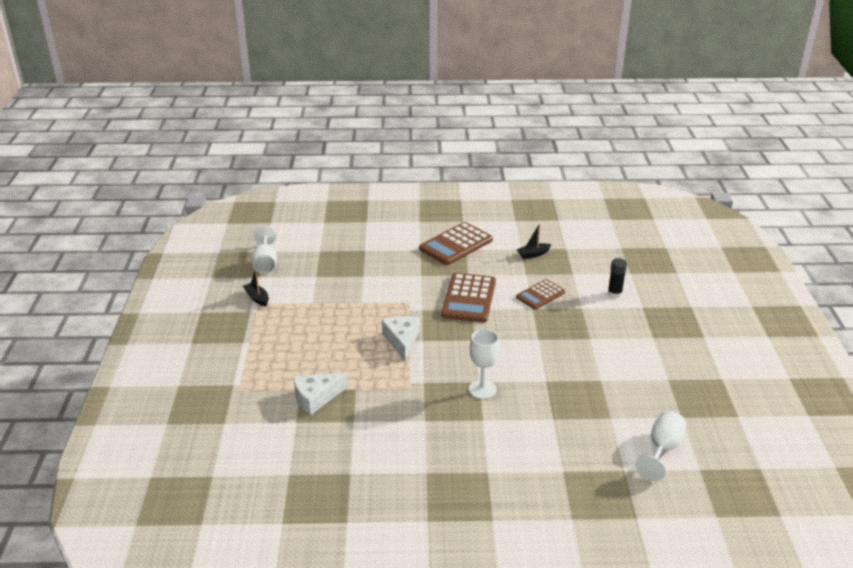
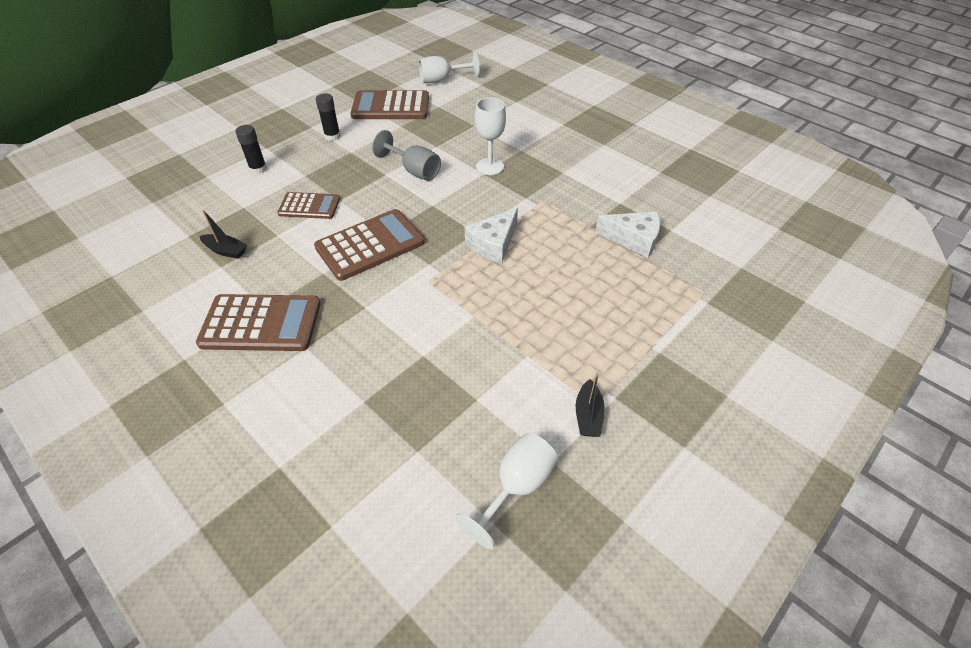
camera: 135 degrees left, 15 degrees up
(525, 353) = (414, 171): none -> grey goblet
(624, 340) = (332, 136): none -> black glue stick
(641, 391) = (390, 106): none -> brown calculator

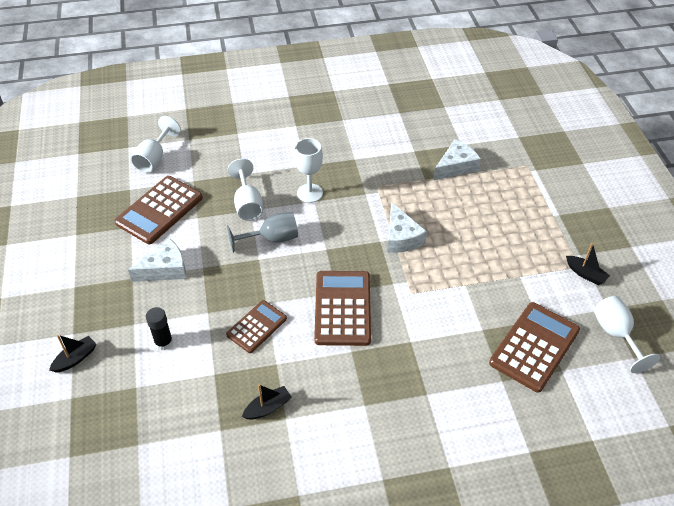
camera: 55 degrees left, 0 degrees up
(215, 139) = (75, 358): none -> black boat
(261, 323) = (380, 413): brown calculator -> brown calculator (534, 347)
(332, 136) = (165, 269): black glue stick -> white cheese
(440, 142) = (248, 204): none -> white goblet

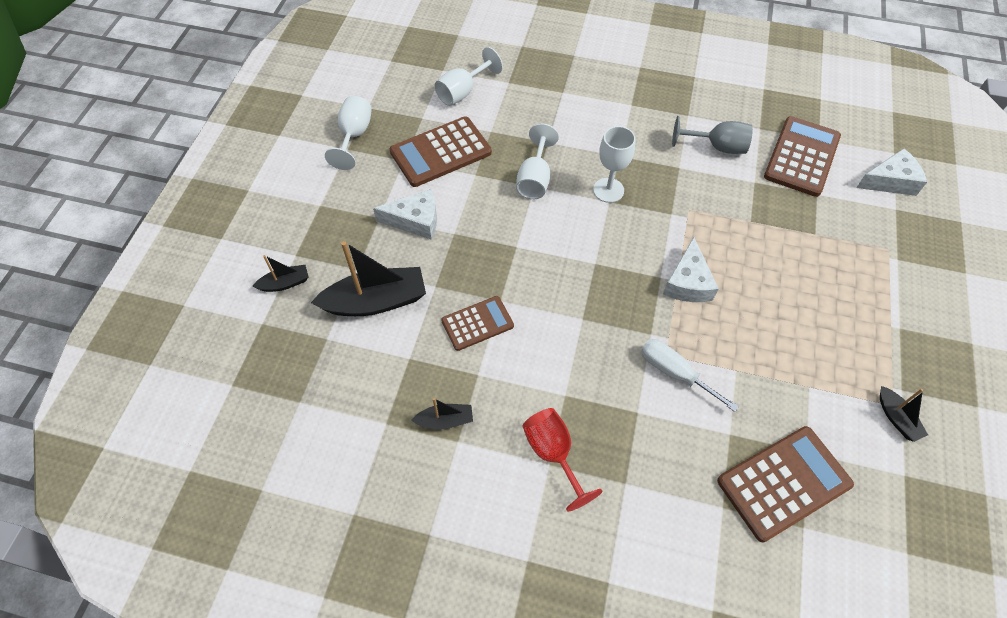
camera: 25 degrees right, 10 degrees up
(163, 342) = (376, 301): black glue stick -> black boat
(272, 239) = (541, 229): grey goblet -> grey goblet (717, 147)
(342, 308) = (580, 340): brown calculator -> brown calculator (802, 157)
(363, 396) = (553, 453): none -> red goblet
(423, 303) = (674, 373): none -> white screwdriver
(456, 166) = (796, 219): white cheese -> white cheese (890, 181)
(615, 334) = (898, 513): white goblet -> white goblet (354, 136)

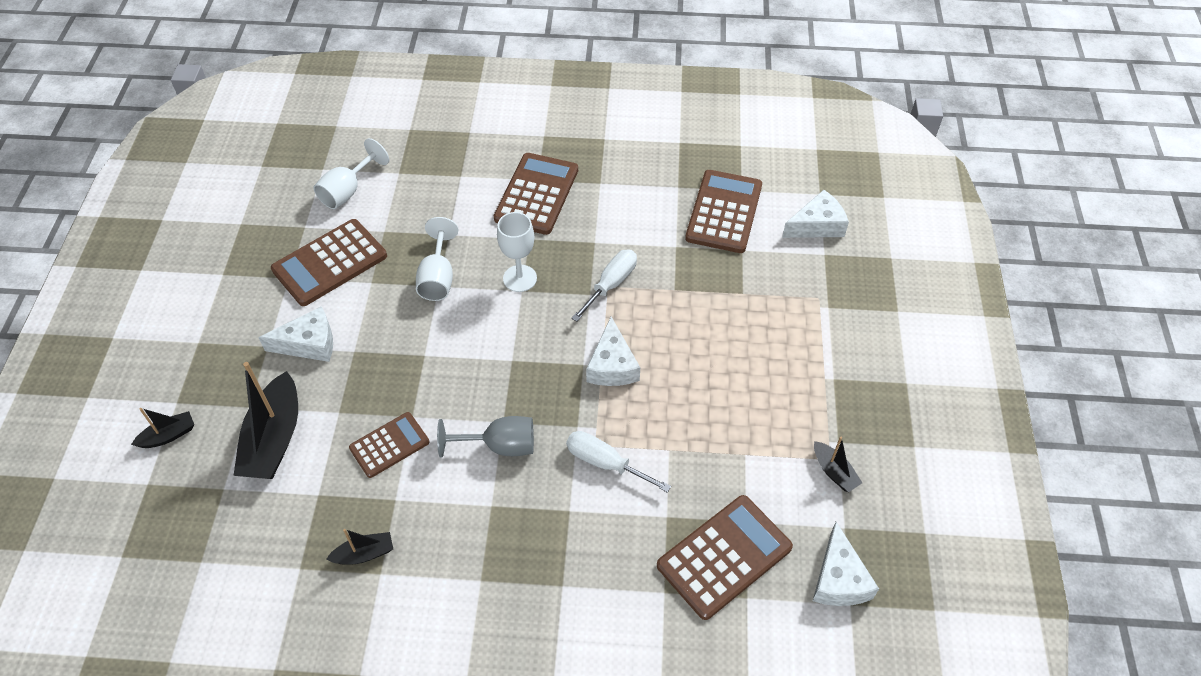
camera: 10 degrees left, 5 degrees down
(354, 136) = (228, 258): white goblet -> none
(376, 301) = (274, 439): black boat -> black boat turned 120 degrees clockwise
(553, 453) = (483, 568): red goblet -> none
(629, 117) = (537, 194): none -> brown calculator
(692, 208) = (611, 284): none -> white screwdriver
(717, 147) = (633, 214): grey goblet -> grey goblet (500, 446)
(897, 526) = (839, 579): none -> white cheese

